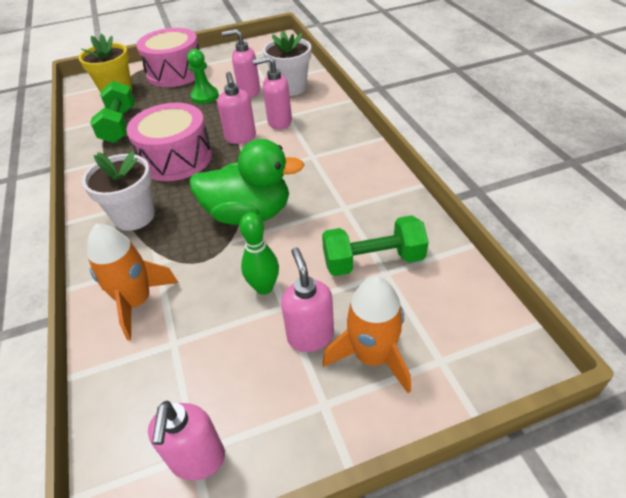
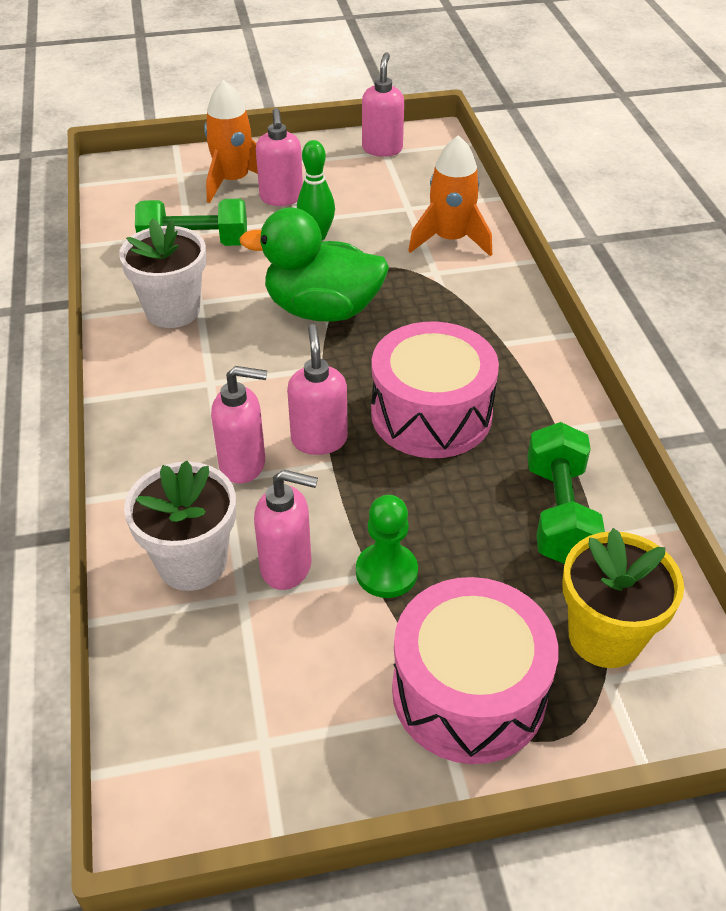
camera: 175 degrees left, 0 degrees up
(134, 216) = (477, 328): white flower pot -> white flower pot (173, 310)

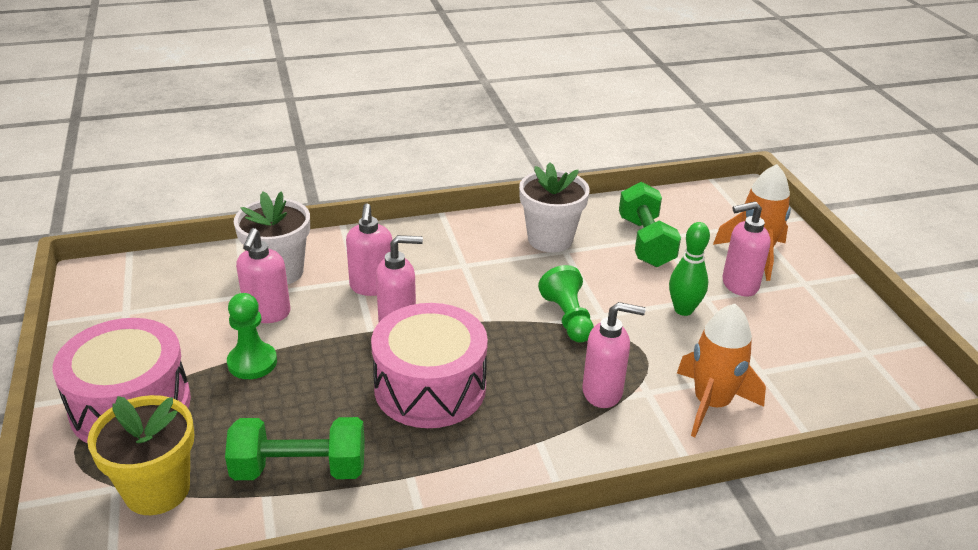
camera: 85 degrees right, 10 degrees down
(322, 310) = (568, 318): green duck -> green pawn
(382, 149) = (872, 350): pink soap dispenser -> pink soap dispenser (603, 392)

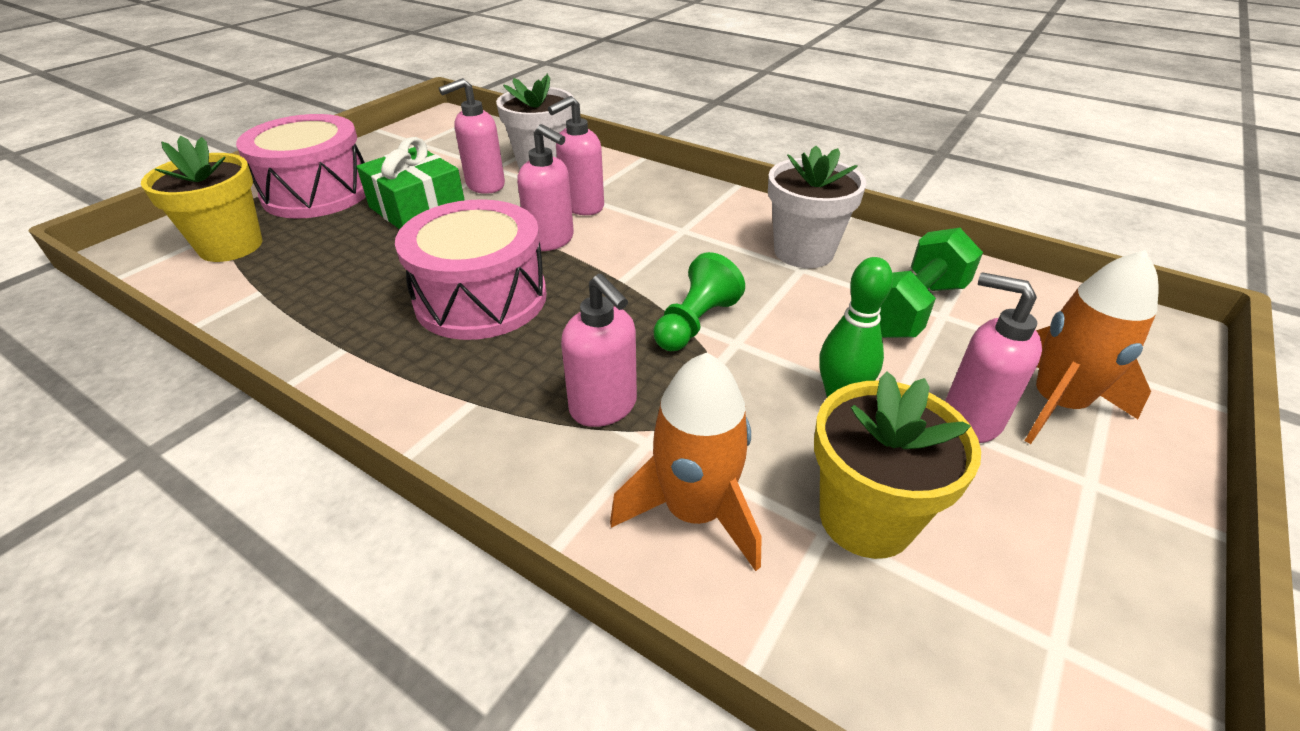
camera: 50 degrees right, 5 degrees up
(252, 362) = (417, 208): green pawn -> green gift
(299, 469) = (304, 290): green dumbbell -> none
(765, 355) = (866, 518): none -> yellow flower pot

